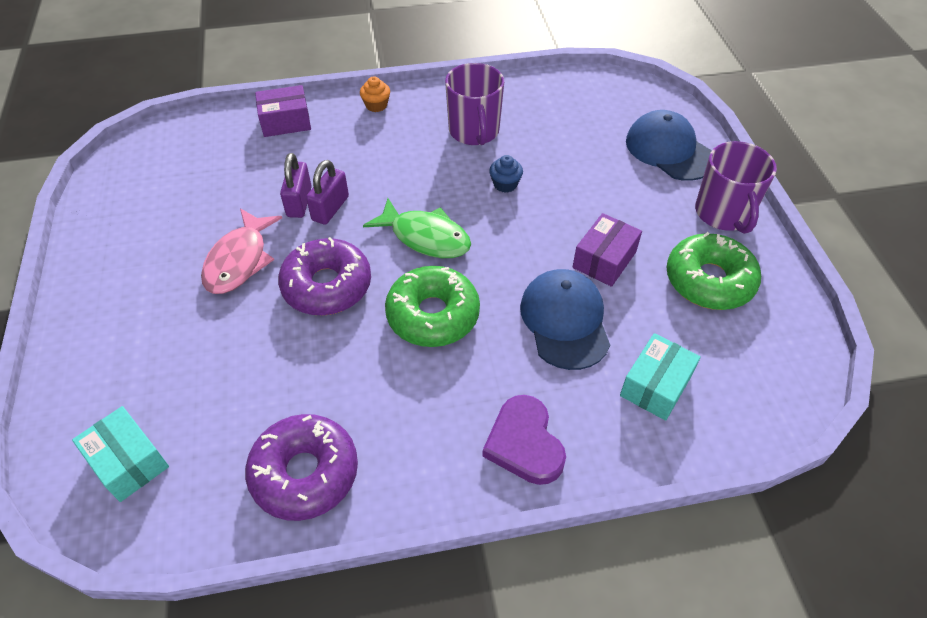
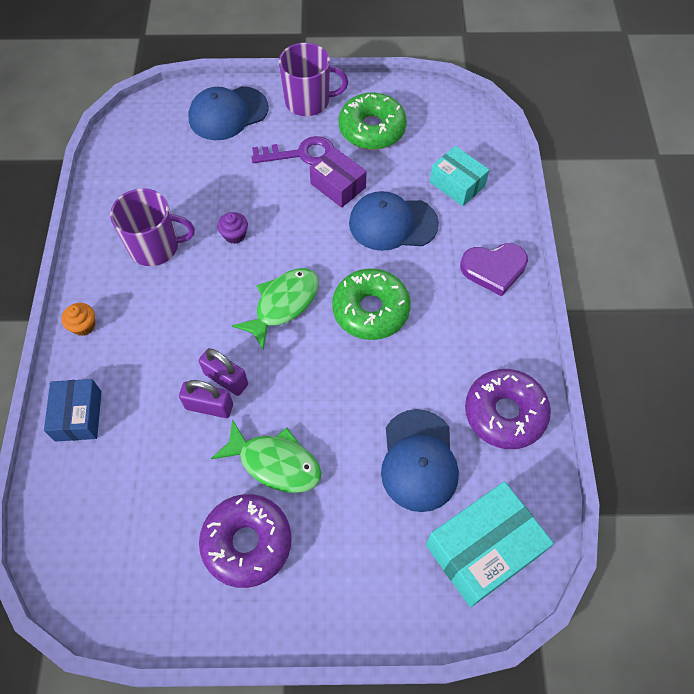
camera: 80 degrees left, 10 degrees up
(128, 462) = (483, 550): turquoise box -> turquoise box, size x1.60
(239, 260) = (275, 463): pink fish -> green fish
(241, 385) = (419, 460): none -> blue cap
(286, 122) = (78, 416): purple box -> blue box
(327, 286) = (323, 387): purple donut -> purple donut (247, 543)
(505, 184) = (234, 235): blue cupcake -> purple cupcake
(638, 219) = (301, 154): none -> purple key

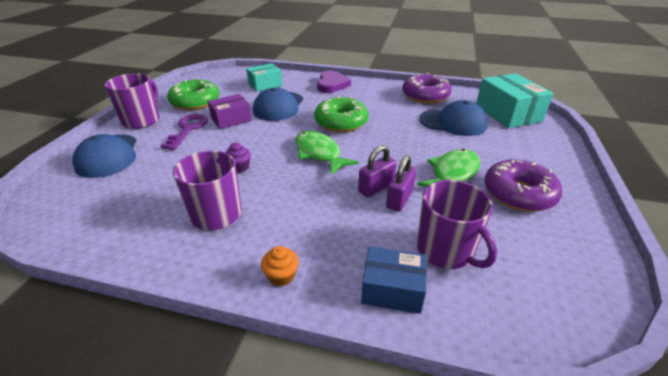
camera: 75 degrees left, 25 degrees down
(133, 459) = (446, 250): none -> purple mug

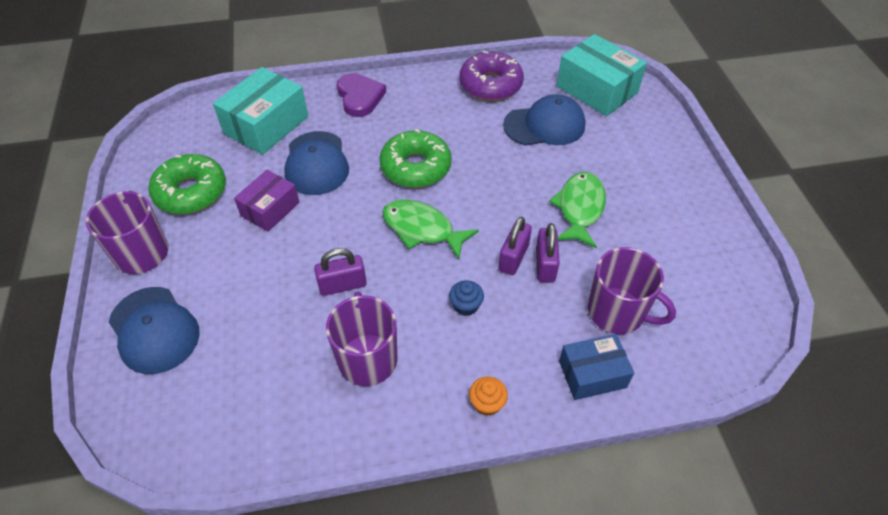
camera: 25 degrees left, 15 degrees up
(188, 129) = (225, 246): purple key -> none
(239, 167) = (342, 285): purple cupcake -> purple padlock
(265, 85) = (266, 125): turquoise box -> turquoise box, size x1.60
(316, 205) = (466, 305): none -> blue cupcake
(518, 194) = (652, 214): purple donut -> none

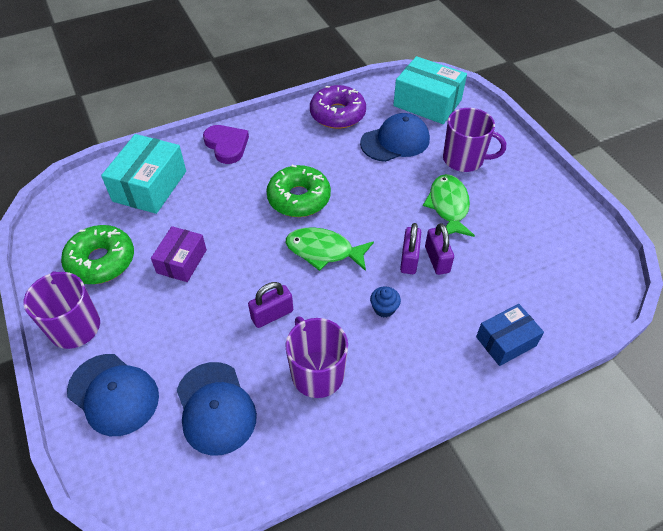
camera: 15 degrees left, 0 degrees up
(316, 163) = (209, 212): blue cap -> blue cap (215, 408)
(487, 403) = (430, 386): orange cupcake -> none
(617, 312) = (508, 286): purple mug -> purple mug (464, 159)

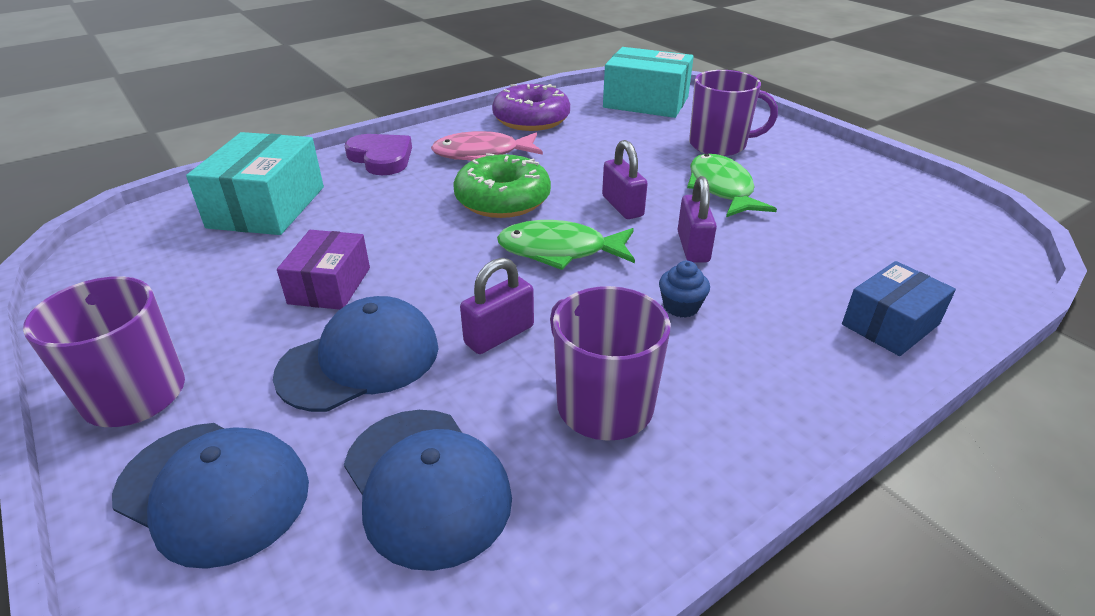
camera: 10 degrees left, 15 degrees down
(101, 261) = (187, 299): green donut -> none
(295, 149) = (482, 154): none -> pink fish
(395, 141) = (619, 136): blue cap -> blue cap (360, 360)
(437, 259) = (734, 243): purple padlock -> purple padlock (622, 206)

